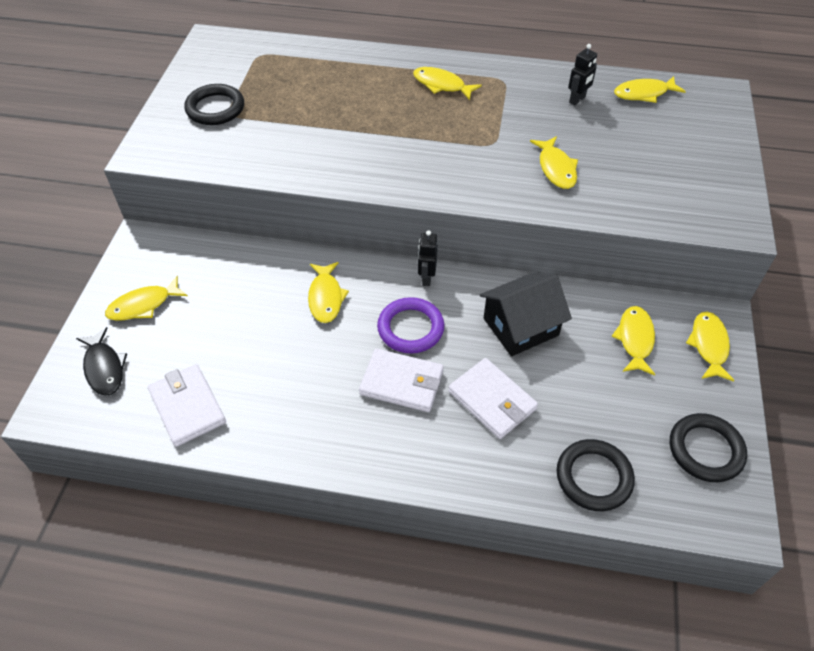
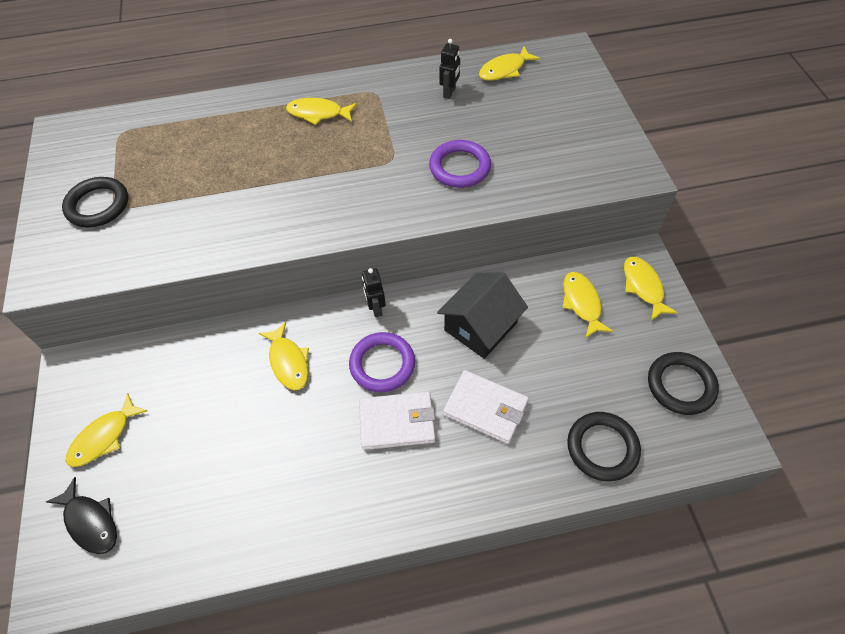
camera: 20 degrees left, 5 degrees up
(187, 407) = (197, 529): white wallet -> none
(556, 168) = (460, 167): yellow fish -> purple ring

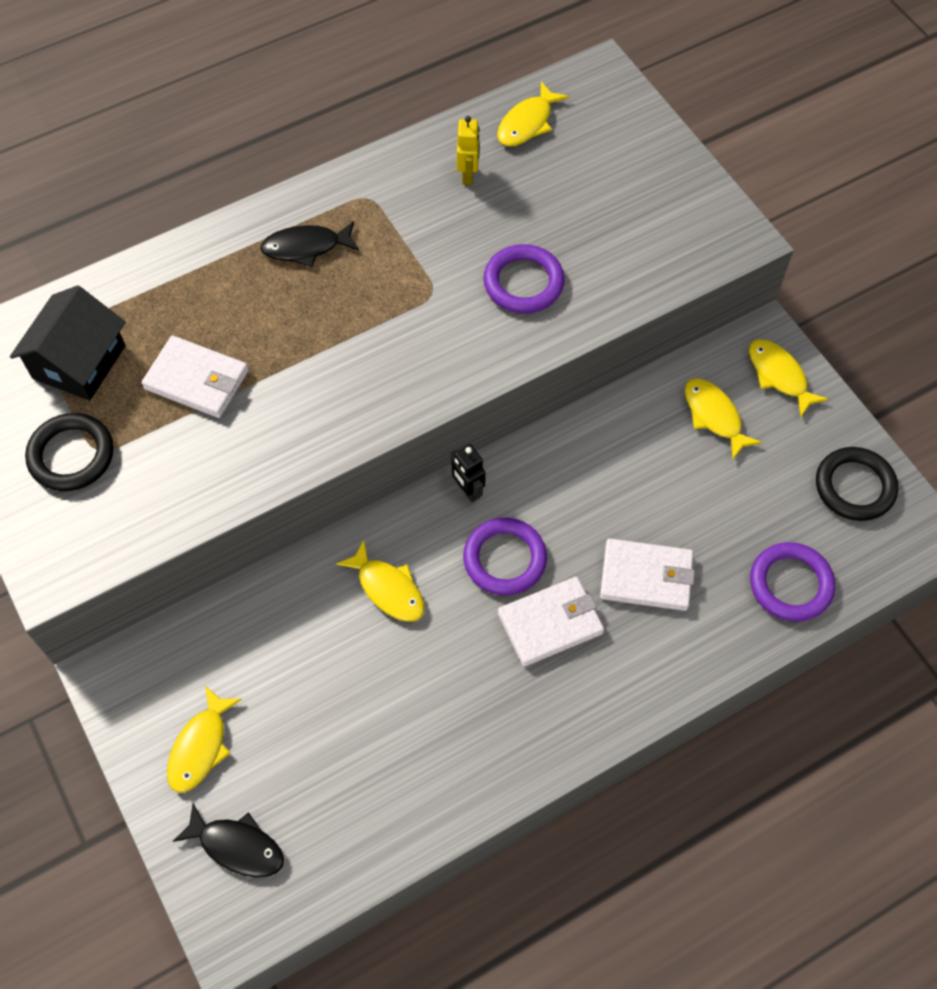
camera: 20 degrees left, 5 degrees up
(204, 178) = (197, 380): none -> white wallet
(318, 113) = (306, 247): yellow fish -> black fish
(449, 93) = (468, 175): black robot -> yellow robot
(480, 326) = (604, 478): black house -> black house (79, 362)
(602, 448) = (790, 584): black ring -> purple ring

